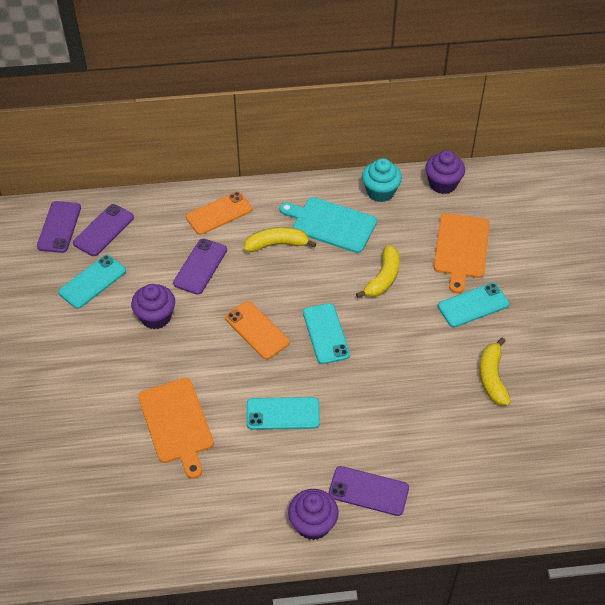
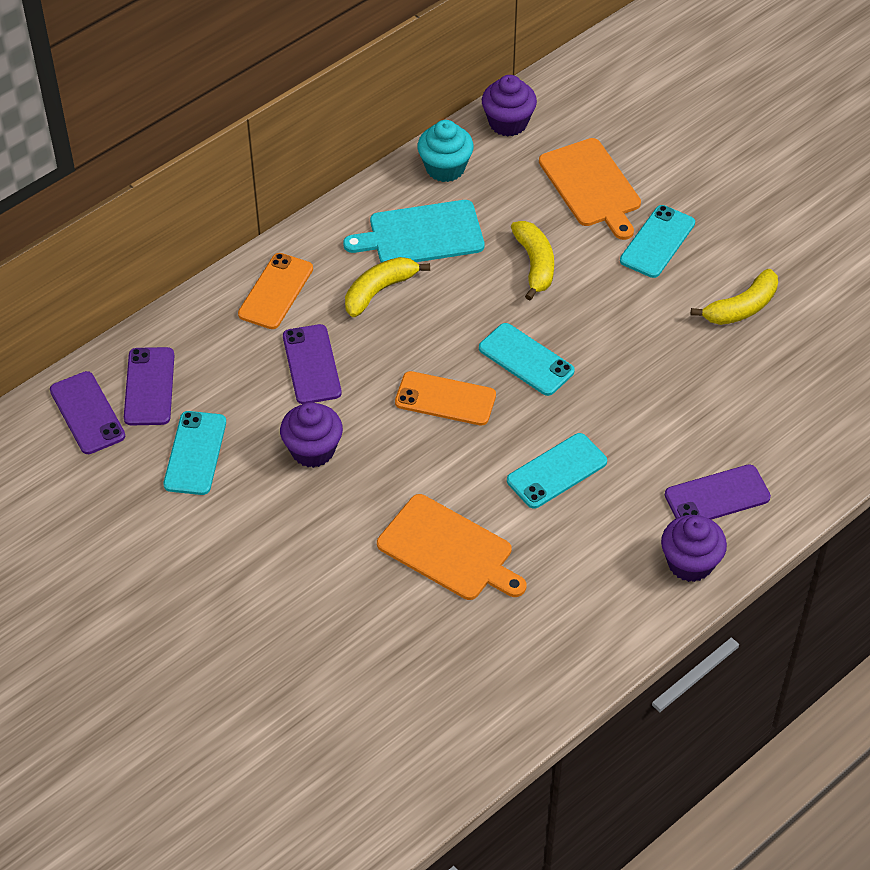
camera: 35 degrees left, 0 degrees up
(492, 377) = (741, 308): yellow banana -> yellow banana turned 90 degrees counterclockwise

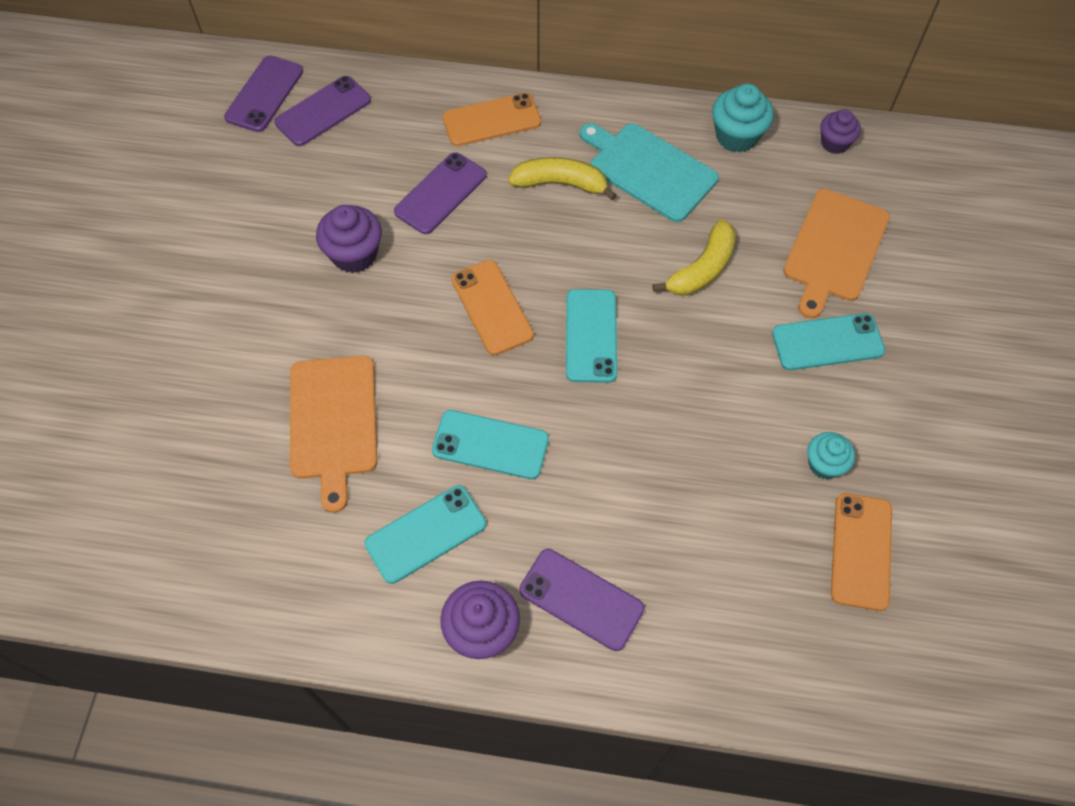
camera: 50 degrees right, 10 degrees up
(195, 453) = (284, 183): turquoise phone -> turquoise phone (425, 534)
(508, 123) = (834, 143): purple cupcake -> purple cupcake, size x0.66
(741, 308) = (824, 464): yellow banana -> turquoise cupcake
(815, 333) = (861, 551): none -> orange phone

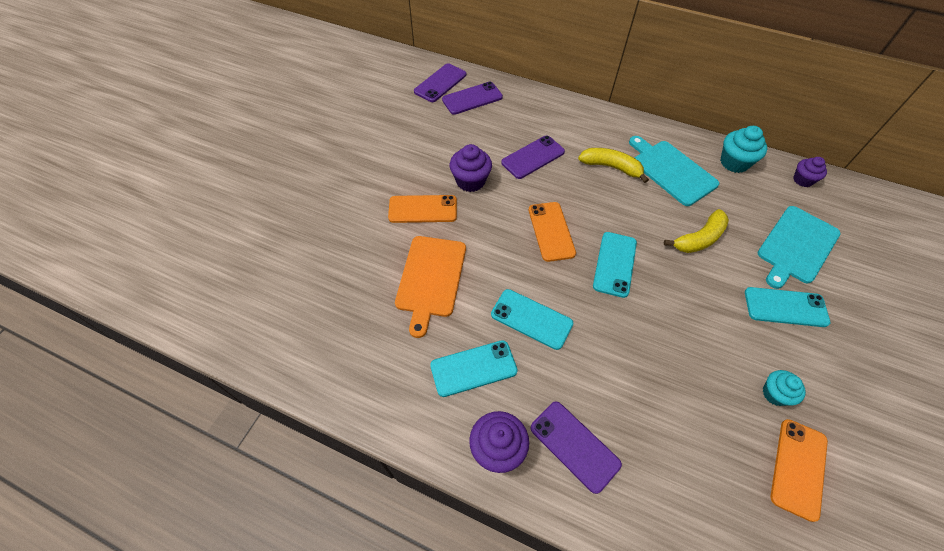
camera: 15 degrees right, 5 degrees down
(491, 120) = (574, 122): orange phone -> orange phone (423, 209)
(834, 249) = (796, 246): orange cutting board -> turquoise cutting board

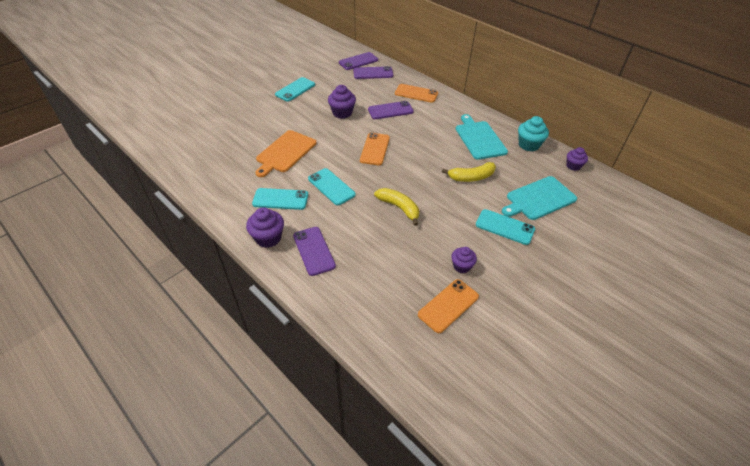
camera: 20 degrees right, 10 degrees down
(423, 209) = (303, 119): orange phone -> orange phone (416, 93)
(611, 167) = (439, 127): yellow banana -> yellow banana (399, 208)
(615, 264) = (404, 175): turquoise phone -> turquoise phone (295, 89)
(775, 394) = (461, 266): turquoise cupcake -> purple cupcake

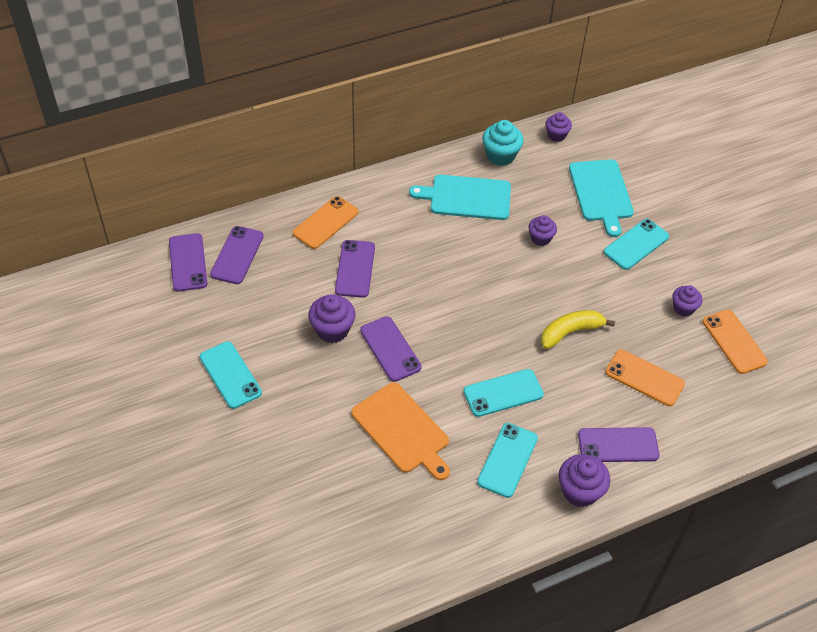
camera: 70 degrees left, 5 degrees up
(340, 135) = (390, 349): none -> purple phone
(375, 149) = (440, 318): orange phone -> orange phone (644, 378)
(471, 177) = (540, 238): yellow banana -> purple cupcake

